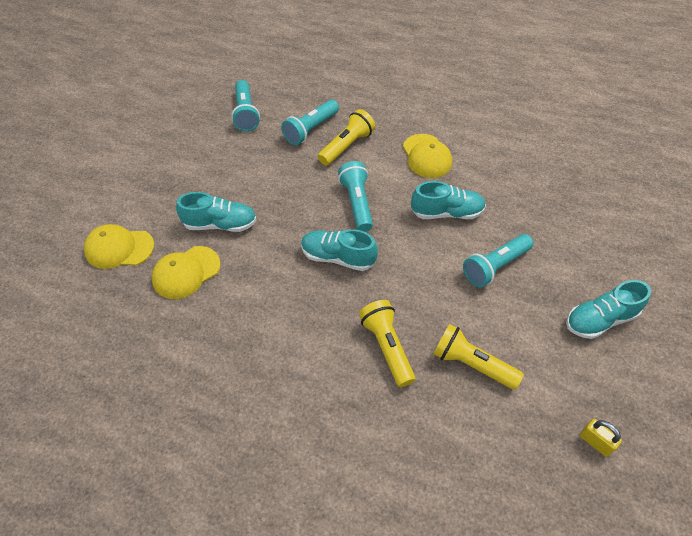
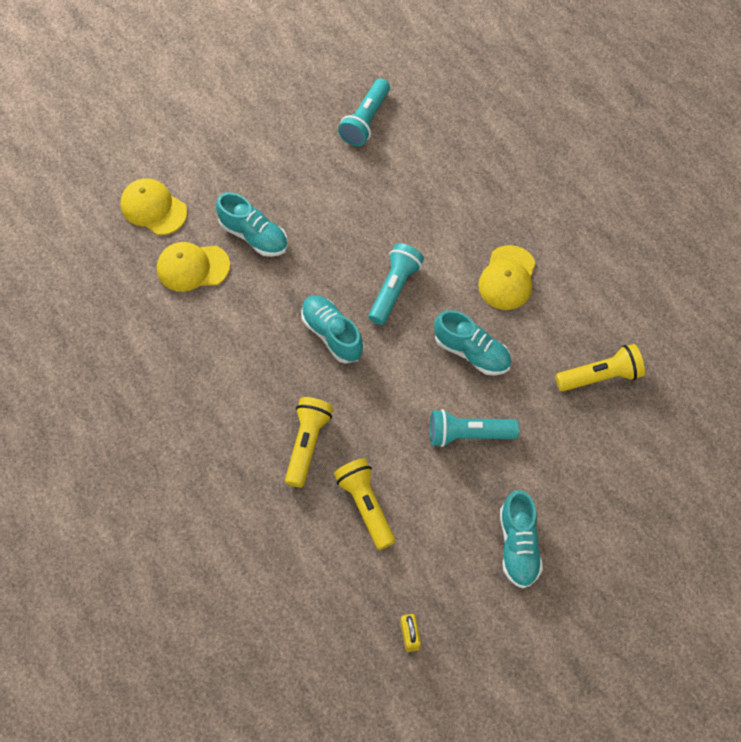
camera: 35 degrees right, 10 degrees up
(310, 130) = (415, 178): turquoise flashlight -> none
(347, 146) = (436, 218): yellow flashlight -> yellow flashlight (600, 376)
(600, 319) = (518, 545): turquoise shoe -> turquoise shoe turned 105 degrees counterclockwise

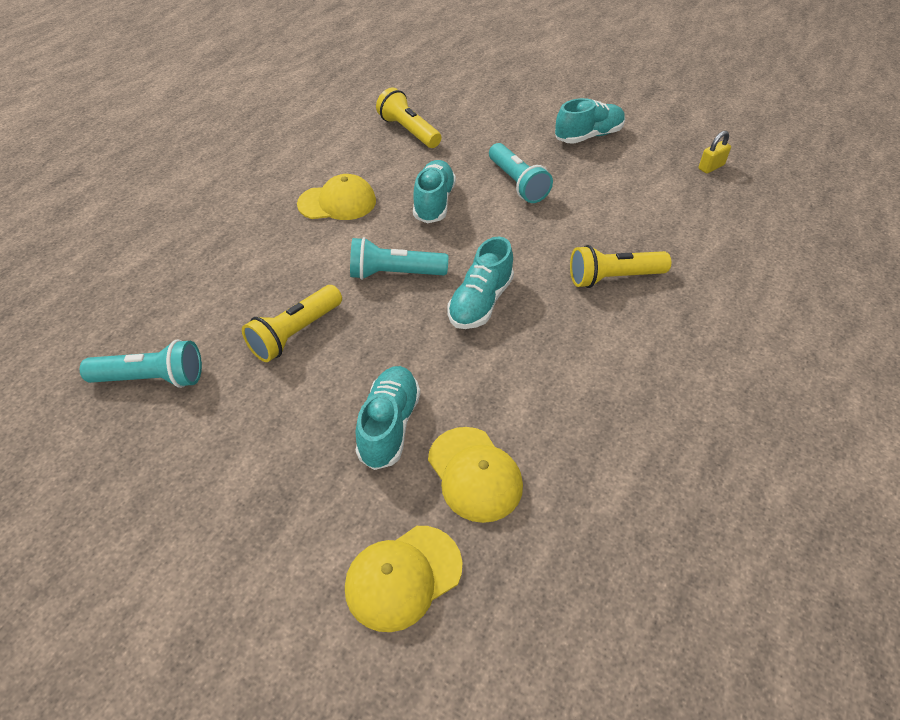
camera: 115 degrees left, 15 degrees down
(153, 208) = (403, 577): yellow cap -> yellow cap turned 45 degrees clockwise
(365, 505) = (635, 221): yellow flashlight -> yellow flashlight (295, 333)

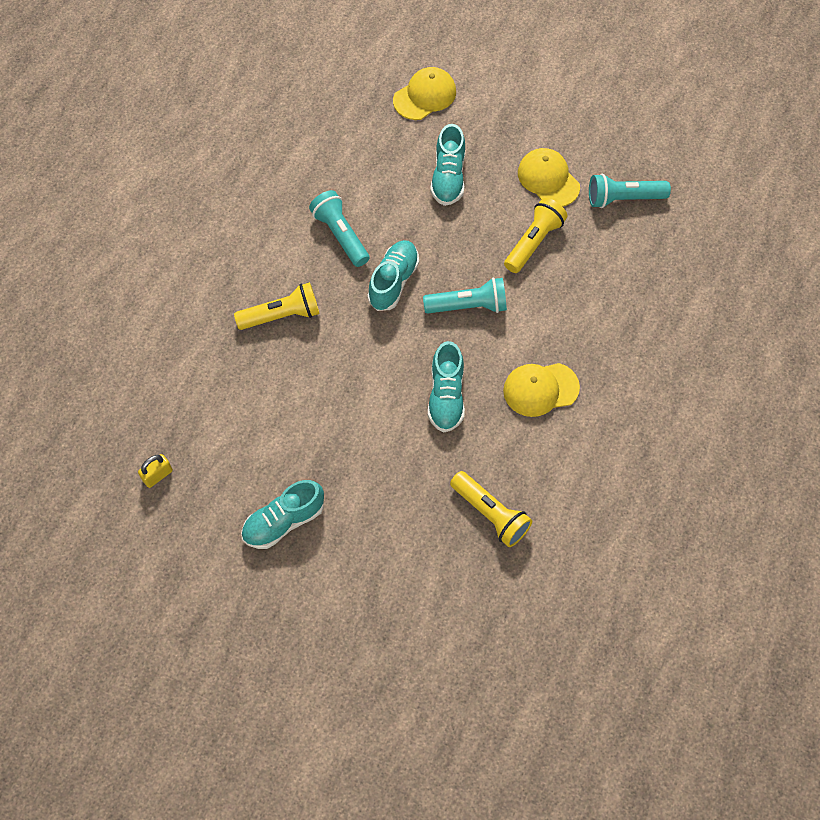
camera: 175 degrees right, 15 degrees up
(474, 474) = (389, 151): yellow cap -> yellow cap (548, 179)
(517, 183) = (364, 432): turquoise flashlight -> turquoise flashlight (340, 235)

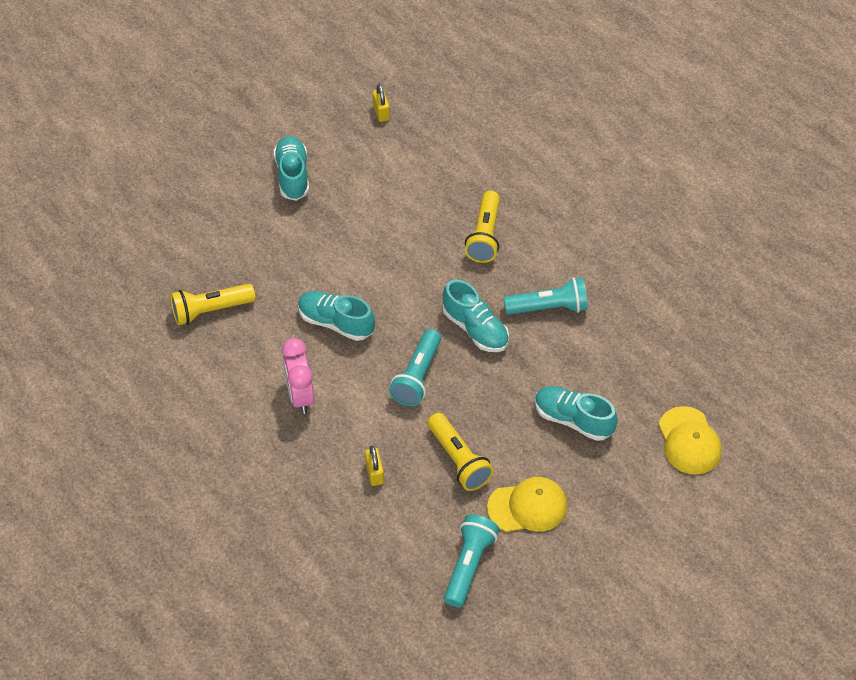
camera: 115 degrees right, 10 degrees down
(540, 389) = (300, 395): yellow cap -> pink clock
(582, 297) = (374, 473): none -> yellow padlock

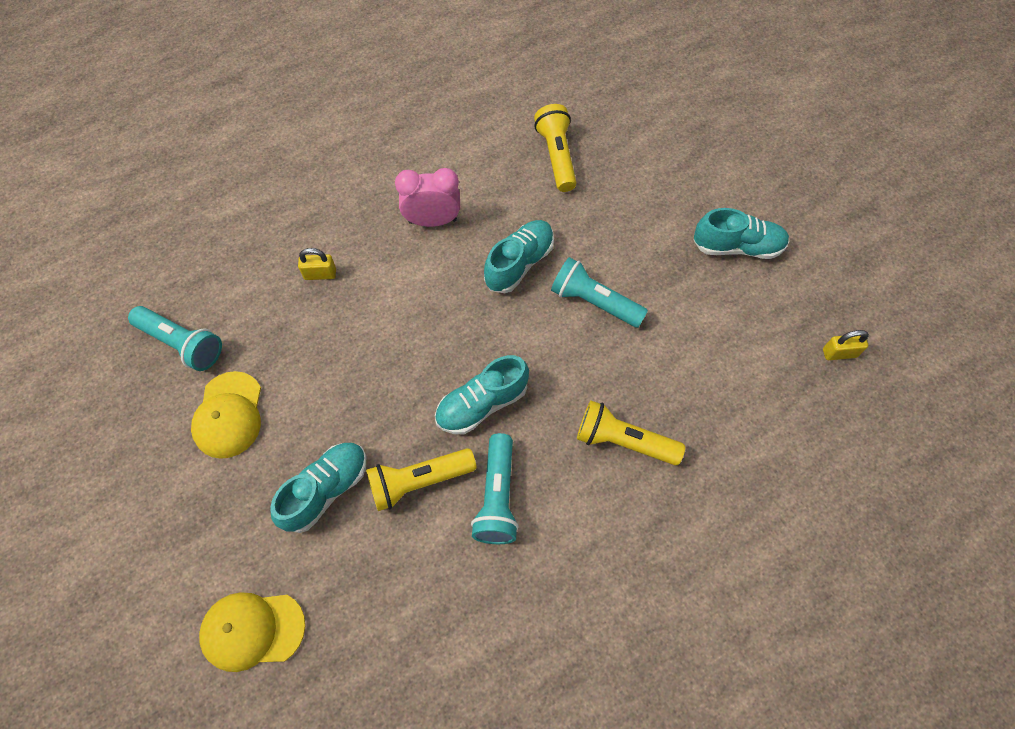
camera: 100 degrees right, 10 degrees up
(417, 376) = (429, 332): turquoise flashlight -> turquoise flashlight (594, 302)
(459, 460) = (310, 356): yellow flashlight -> yellow flashlight (418, 482)

